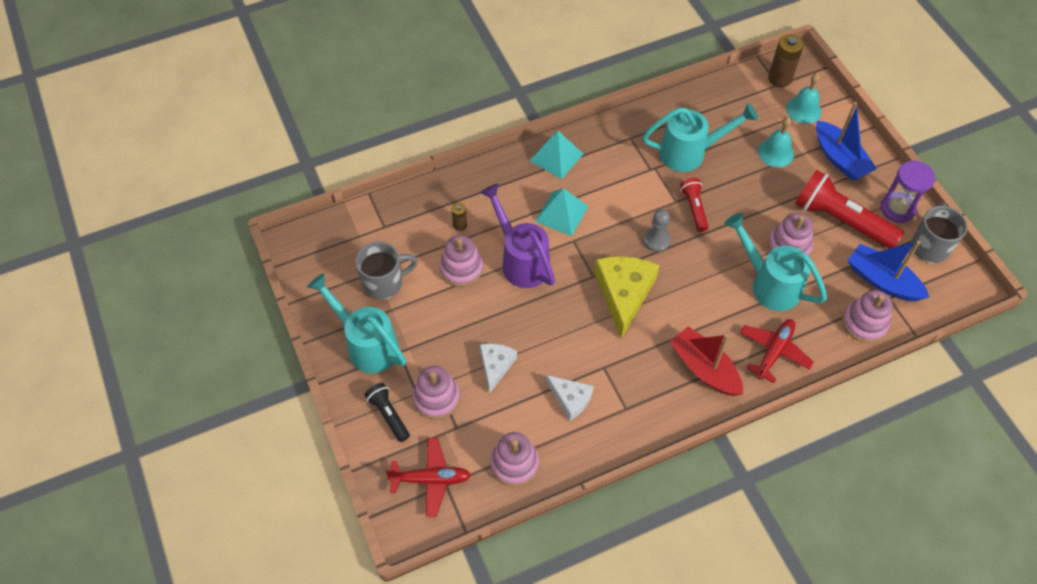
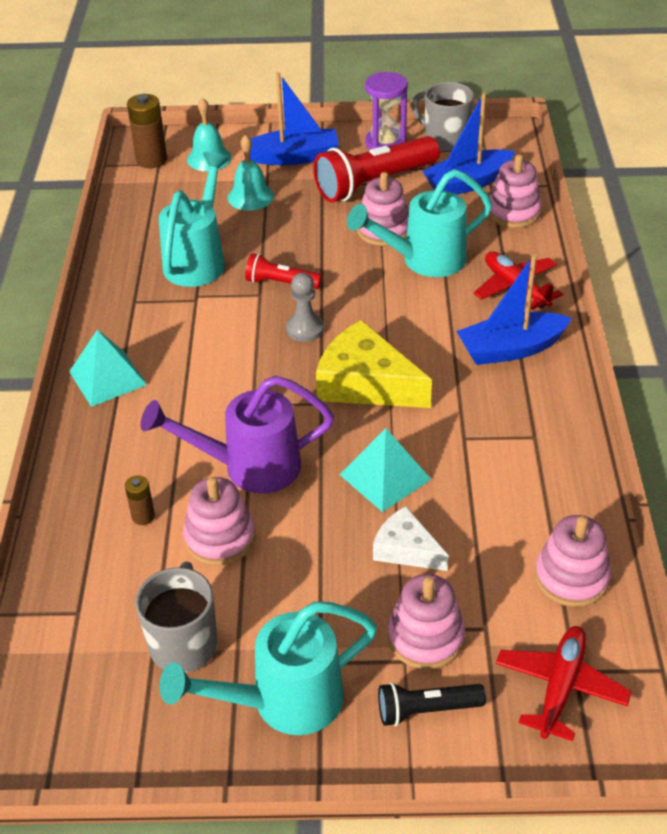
camera: 65 degrees left, 15 degrees down
(561, 213) = (202, 402): turquoise pyramid -> turquoise pyramid (385, 476)
(570, 399) = (496, 486): white cheese -> none
(704, 368) = (510, 349): red boat -> blue boat

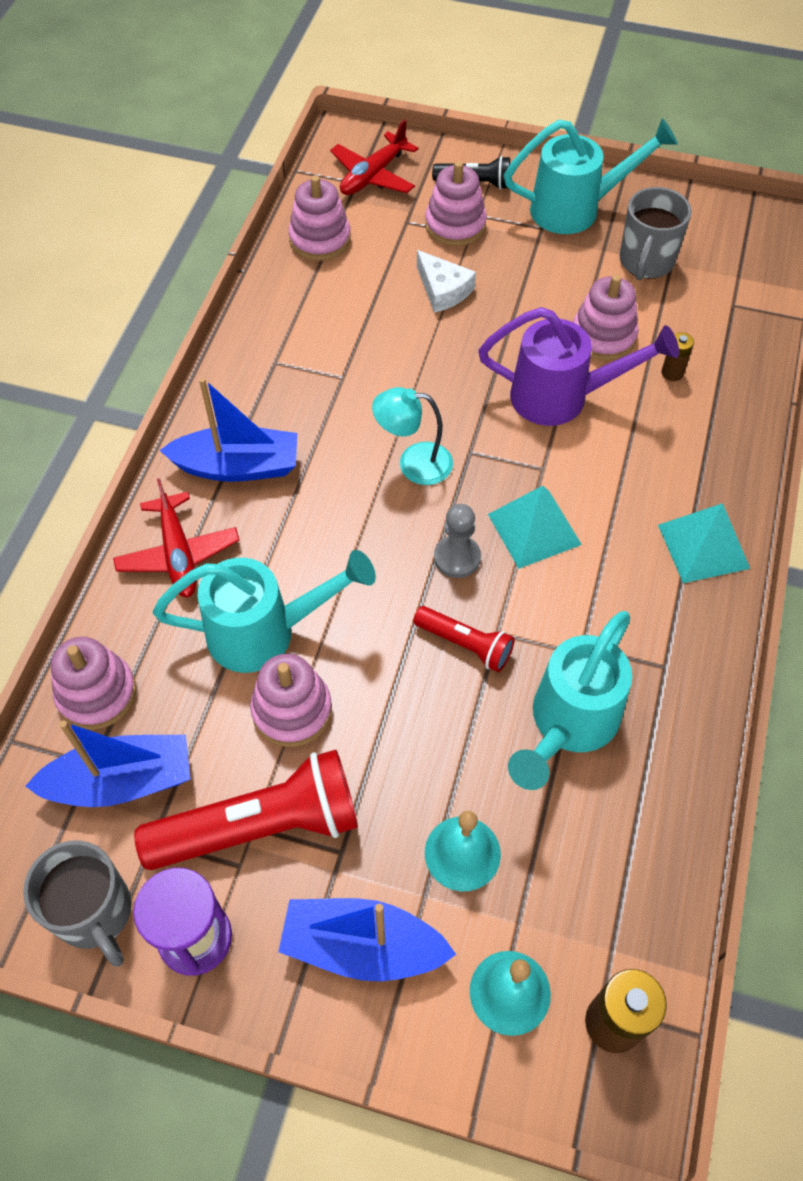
camera: 165 degrees left, 15 degrees up
(366, 383) = (413, 463): yellow cheese -> turquoise lamp
(385, 476) = (435, 357): turquoise pyramid -> turquoise pyramid (534, 529)

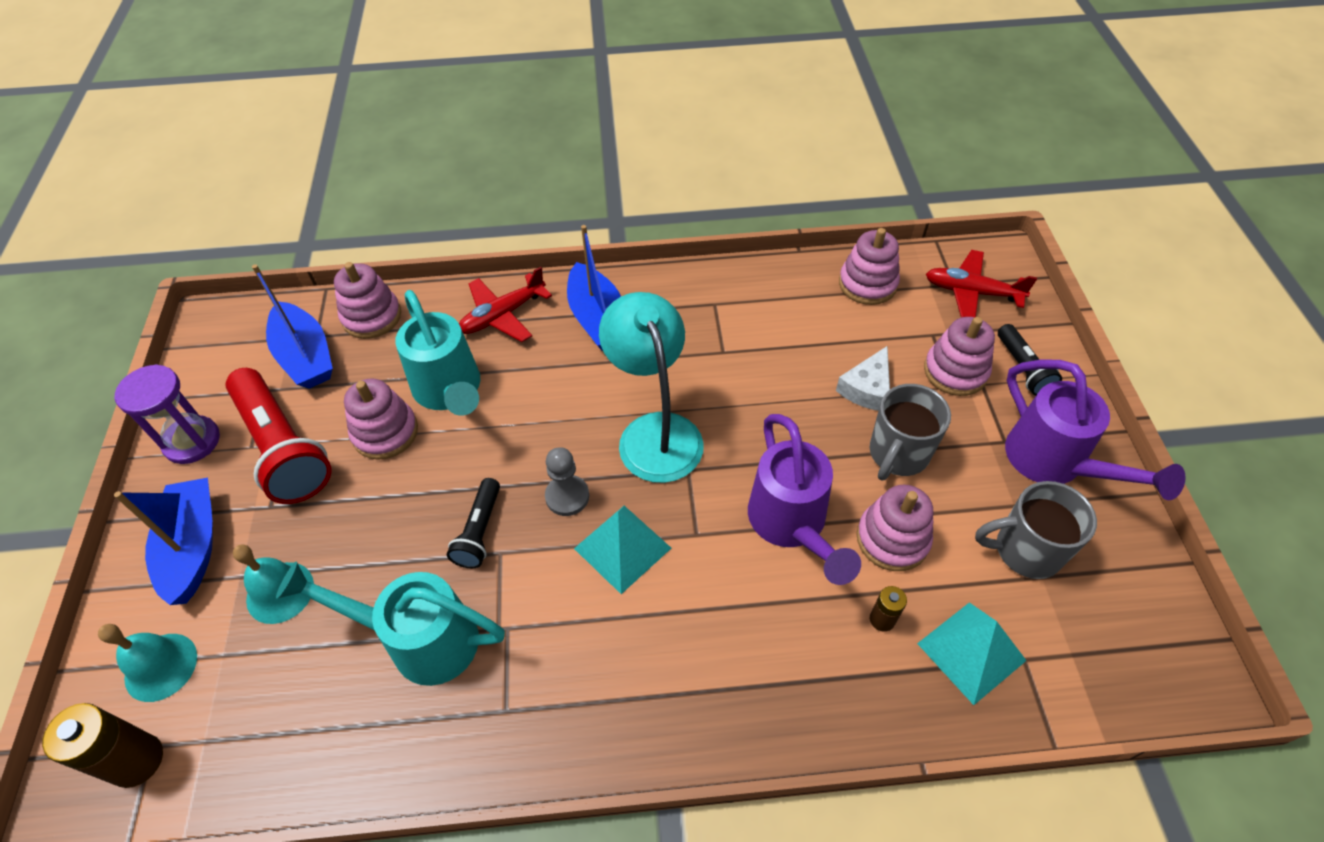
camera: 70 degrees right, 5 degrees down
(94, 913) = (205, 380): grey mug -> grey mug (897, 454)
(413, 463) = (655, 432): turquoise lamp -> turquoise lamp, size x1.67
(465, 644) = (479, 531): red flashlight -> black flashlight
(577, 209) = (1055, 464): turquoise watering can -> purple watering can
(703, 546) = (664, 711): turquoise pyramid -> turquoise pyramid (971, 651)

